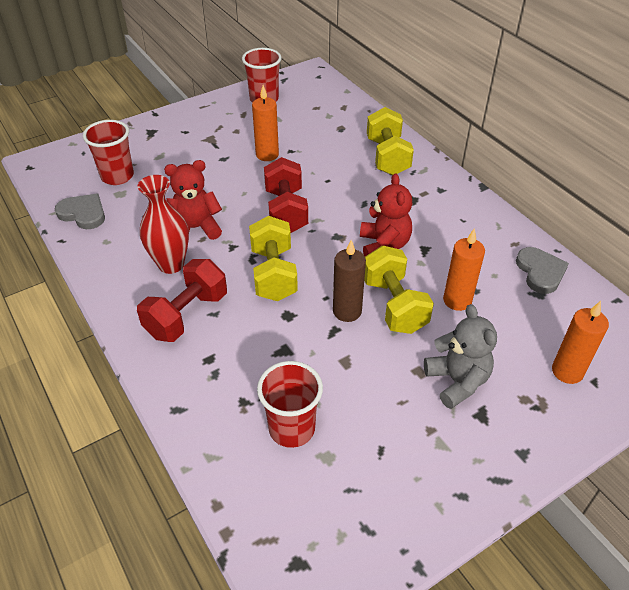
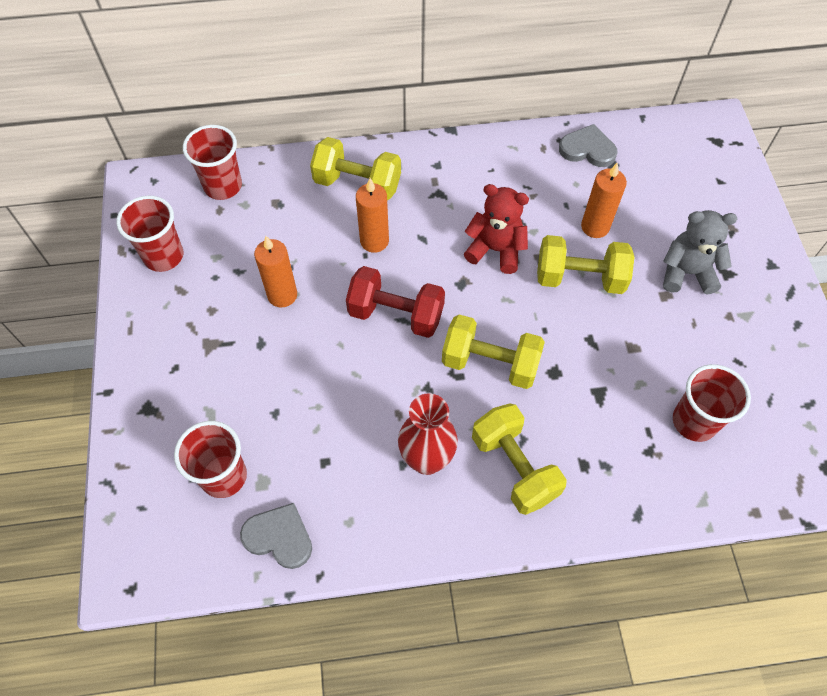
camera: 65 degrees left, 15 degrees up
(83, 213) = (279, 537): grey heart -> grey heart turned 60 degrees clockwise
(187, 315) = (514, 467): red dumbbell -> yellow dumbbell
(195, 228) = (377, 415): red teddy bear -> none
(336, 102) = (223, 186): none -> red cup
(347, 311) = (571, 319): brown candle -> none
(567, 371) = (704, 193): orange candle -> orange candle (374, 241)

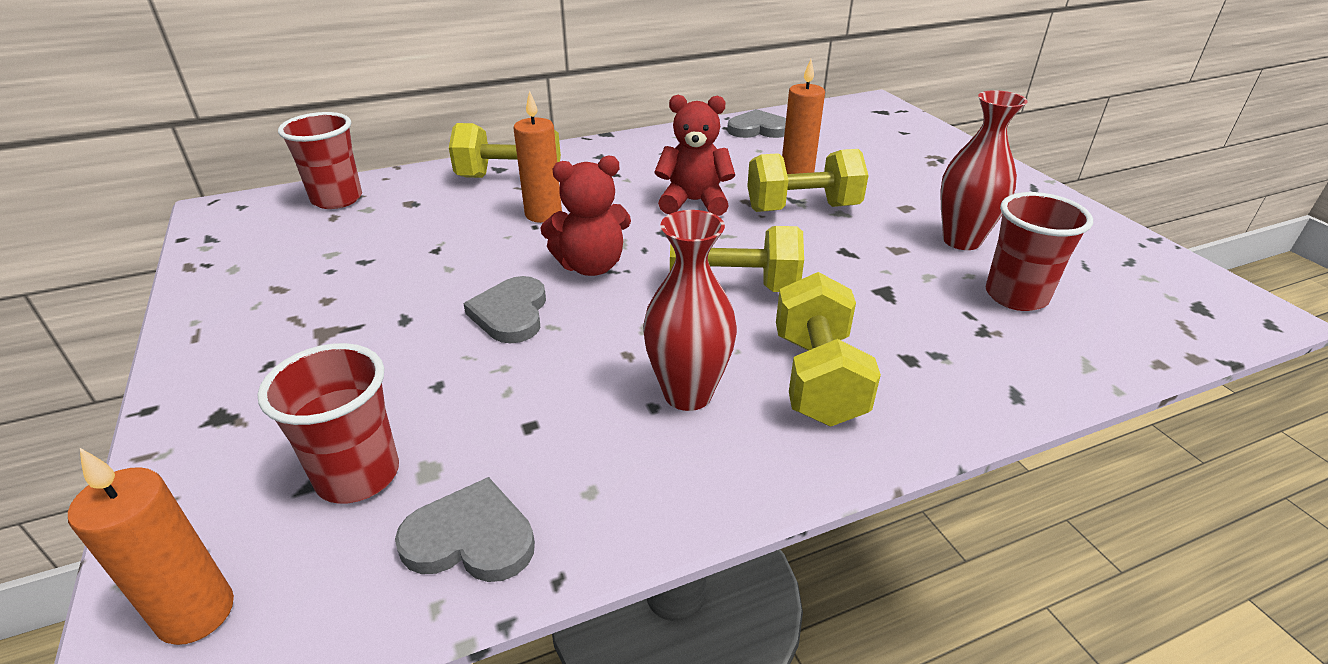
camera: 15 degrees left, 25 degrees down
(163, 256) = (253, 263): red cup -> none
(282, 295) = (430, 272): orange candle -> orange candle (196, 613)
(331, 354) = (511, 313): none -> grey heart
(396, 314) = (591, 266): red dumbbell -> red teddy bear
(514, 467) = (817, 378): yellow dumbbell -> yellow dumbbell turned 45 degrees clockwise
(687, 273) = (916, 189): grey teddy bear -> none
(688, 348) = (961, 240): none -> red vase

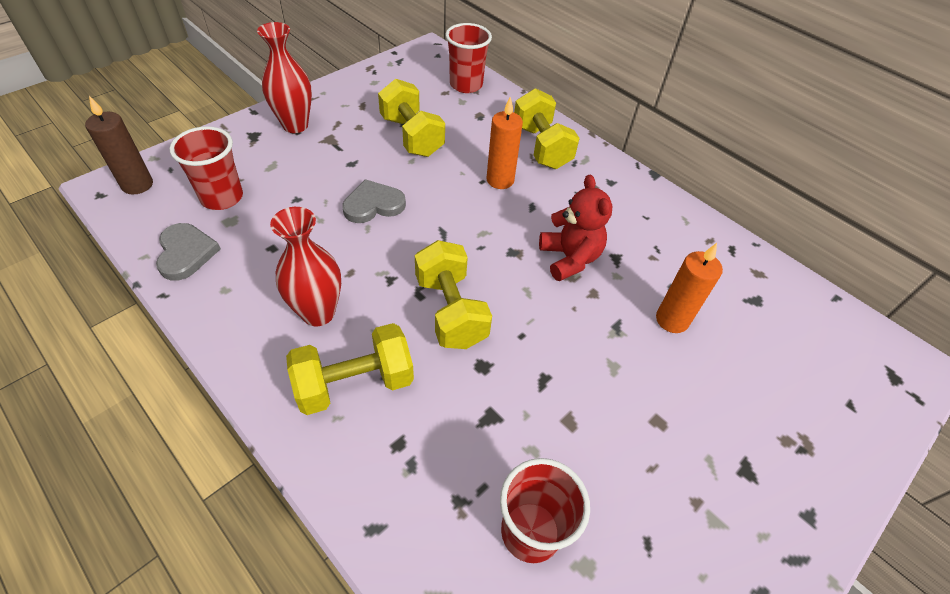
camera: 65 degrees right, 15 degrees up
(196, 613) = (137, 185): orange candle -> brown candle
(591, 266) = (444, 225): red teddy bear -> none
(758, 129) = (748, 272): grey heart -> none
(802, 208) = (603, 335): yellow dumbbell -> yellow dumbbell (412, 136)
(961, 240) = (616, 478): red vase -> red vase (295, 125)

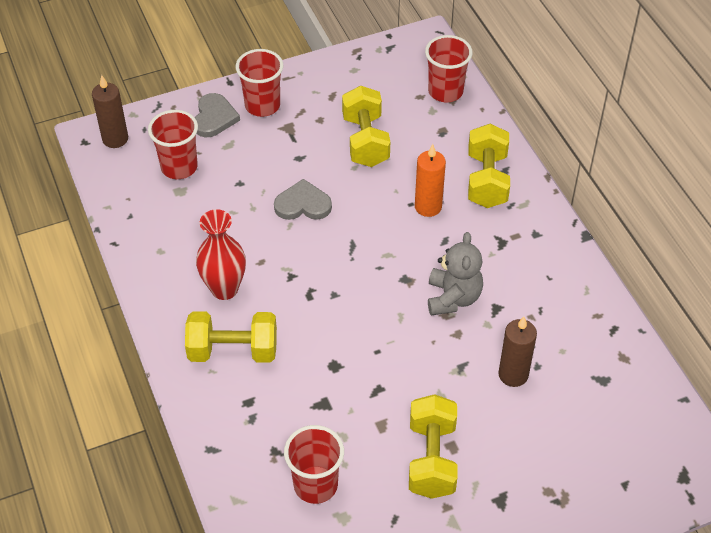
camera: 25 degrees right, 0 degrees up
(186, 253) = (139, 212): grey heart -> grey heart (214, 118)
(295, 125) = (262, 105): red vase -> red cup
(450, 311) = (329, 315): yellow dumbbell -> yellow dumbbell (431, 459)
(569, 258) = (453, 298): red teddy bear -> grey teddy bear
(672, 320) = (513, 374): orange candle -> brown candle

